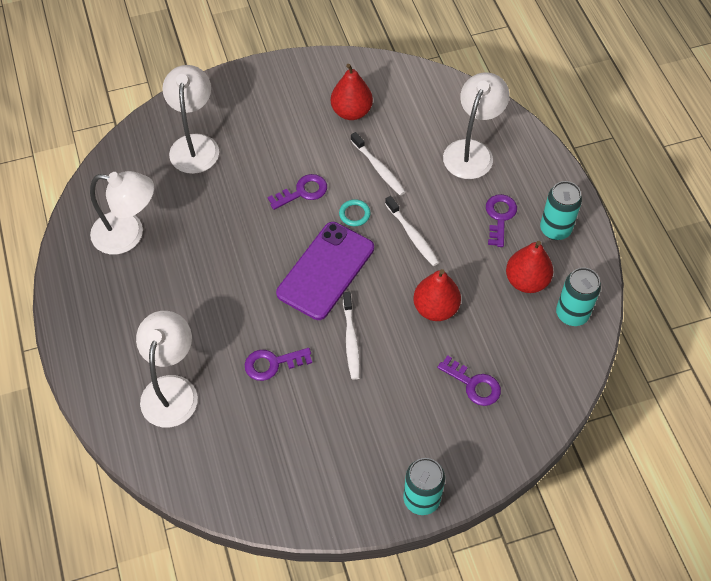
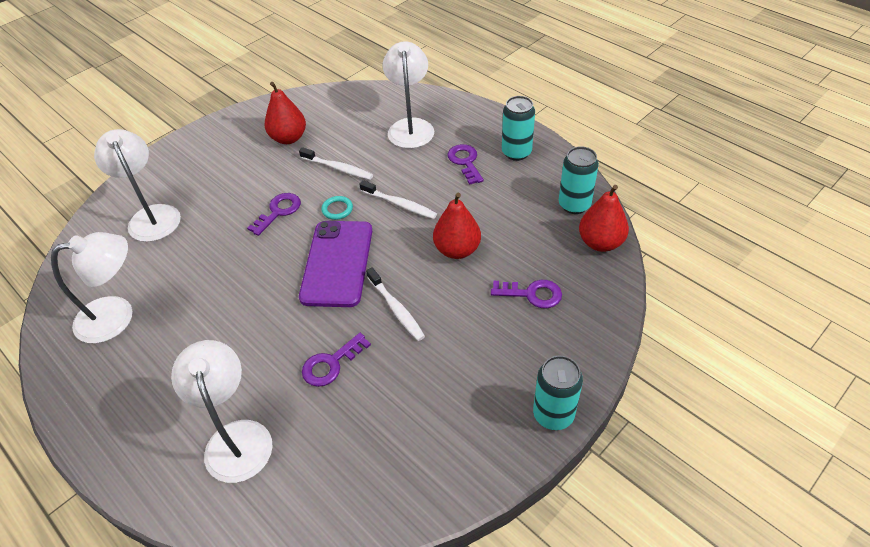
camera: 25 degrees left, 10 degrees down
(526, 281) = (520, 197): red pear -> red pear (600, 243)

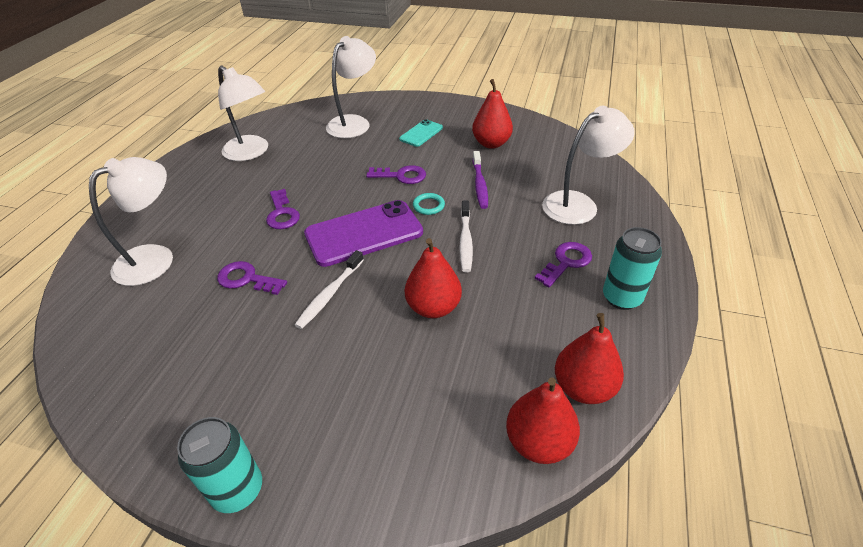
camera: 60 degrees right, 5 degrees down
(225, 175) = (421, 133): none -> turquoise phone
(338, 168) = (480, 184): white toothbrush -> purple toothbrush
(532, 294) = (408, 399): purple key -> purple key (282, 213)
(574, 205) = (583, 387): turquoise can -> red pear

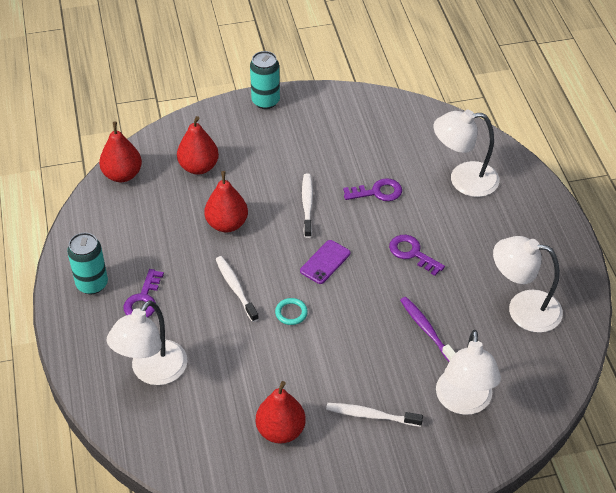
camera: 150 degrees right, 5 degrees up
(155, 258) = (463, 180): white lamp -> white lamp turned 75 degrees clockwise
(364, 233) = (325, 262): purple phone -> purple phone, size x0.52
(401, 176) = (343, 340): purple key -> none
(421, 133) = (371, 415): turquoise phone -> white toothbrush
(480, 184) = (259, 359): purple toothbrush -> purple toothbrush (426, 329)
(583, 387) = (105, 211): red pear -> red pear (199, 167)

